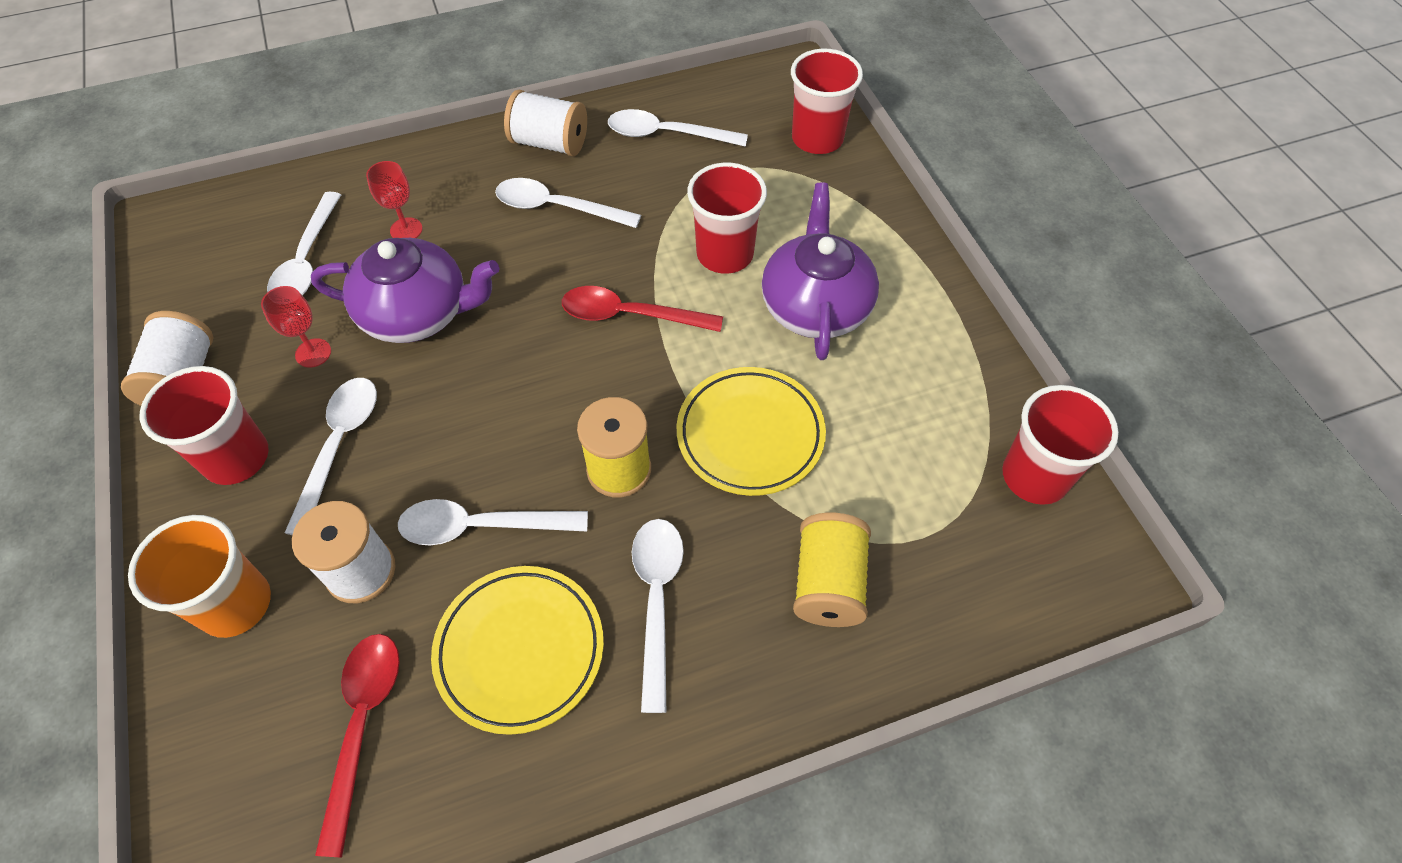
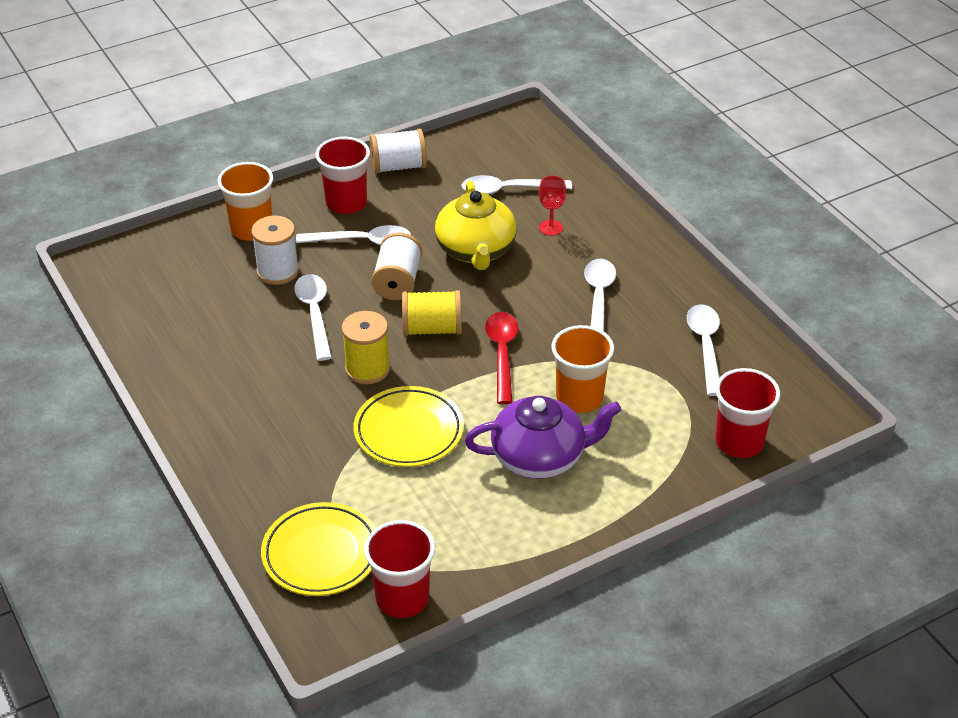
camera: 80 degrees right, 15 degrees down
(313, 353) = (431, 213): red goblet -> none
(363, 725) = (185, 294): red spoon -> none
(418, 313) = (476, 250): purple teapot -> yellow teapot
(520, 650) = (234, 347): yellow plate -> yellow plate (321, 554)
(550, 143) = (668, 281): white spool -> white spool (397, 282)
(657, 600) = (273, 401): white spoon -> none
(725, 254) = (579, 398): red cup -> orange cup
(828, 583) = (296, 483): yellow spool -> yellow spool (432, 329)

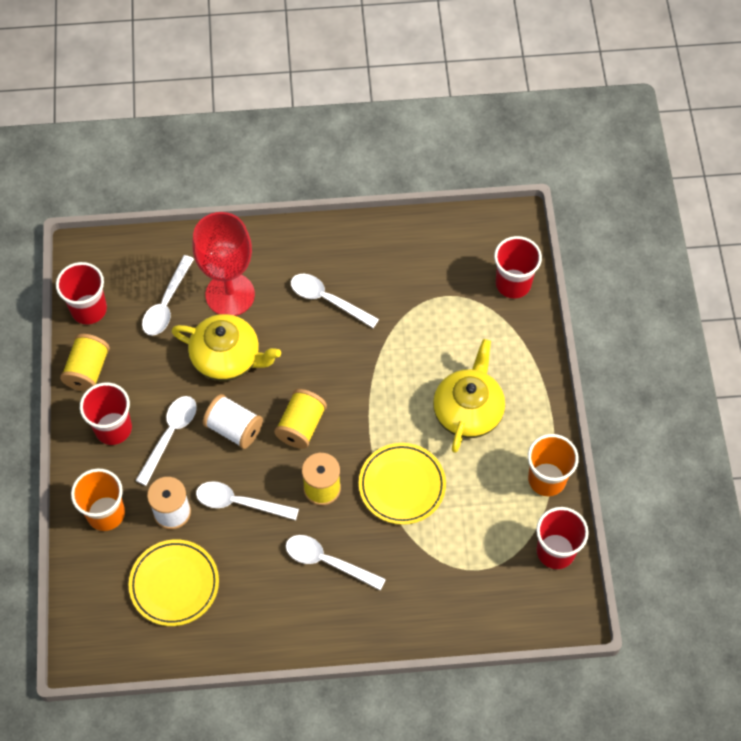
camera: 65 degrees left, 20 degrees up
(321, 554) = (493, 588): yellow plate -> yellow plate (174, 584)
(398, 166) = (88, 370): white spool -> yellow spool
(465, 145) = (89, 309): none -> red cup
(502, 354) = (354, 390): red spoon -> none
(540, 457) = (468, 411): purple teapot -> yellow teapot
(551, 228) = (230, 294): red goblet -> red goblet, size x2.40
(579, 398) = (424, 360): orange cup -> orange cup (547, 479)
(705, 346) = (413, 257): white spoon -> white spoon (327, 561)

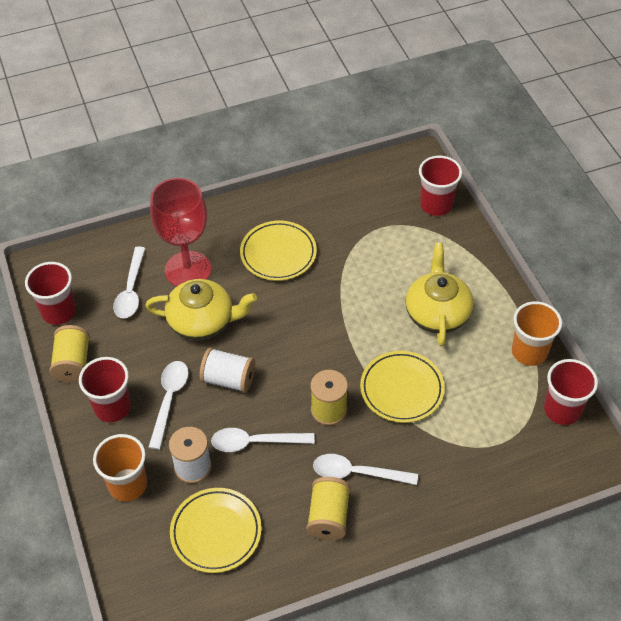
camera: 15 degrees left, 10 degrees down
(301, 426) = (290, 362): yellow spool -> yellow spool (328, 517)
(328, 300) = (278, 254): white spoon -> yellow plate

